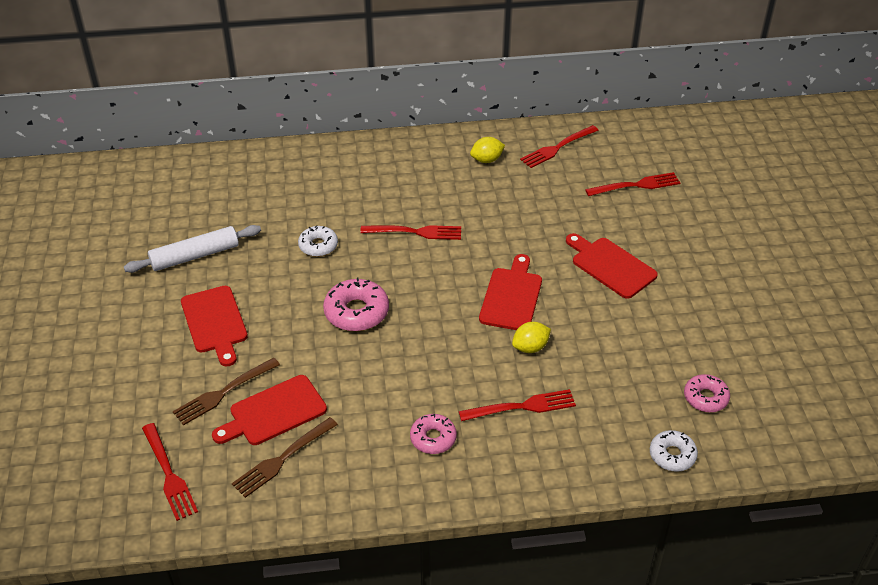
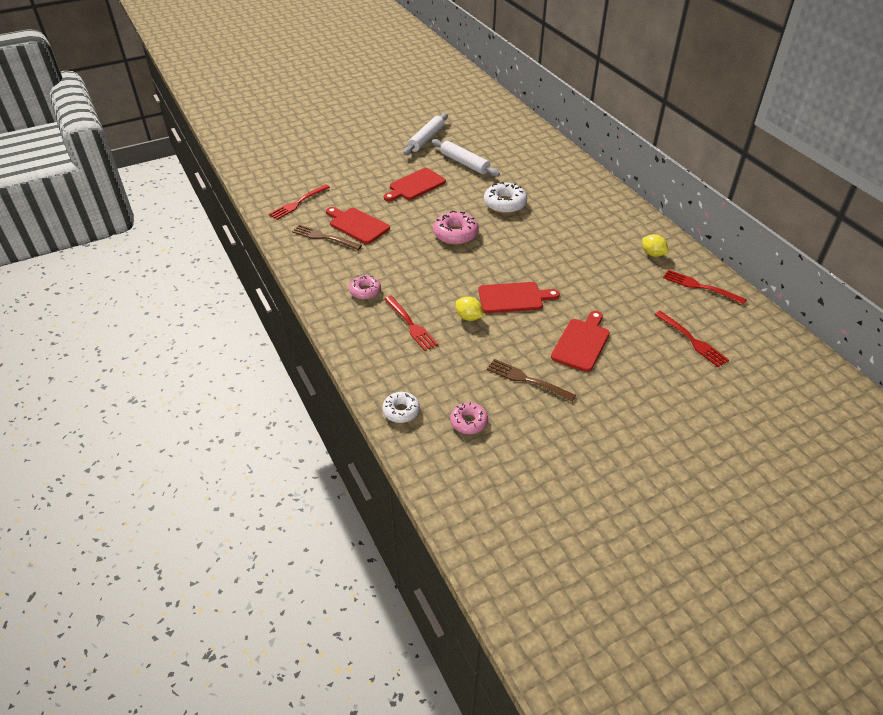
camera: 70 degrees right, 0 degrees up
(100, 278) = (426, 139): none -> white rolling pin
(224, 392) = (363, 204): brown fork -> brown fork (527, 380)
(318, 246) = (505, 204): white donut -> white donut, size x1.55
(415, 232) = (547, 239): red fork -> none

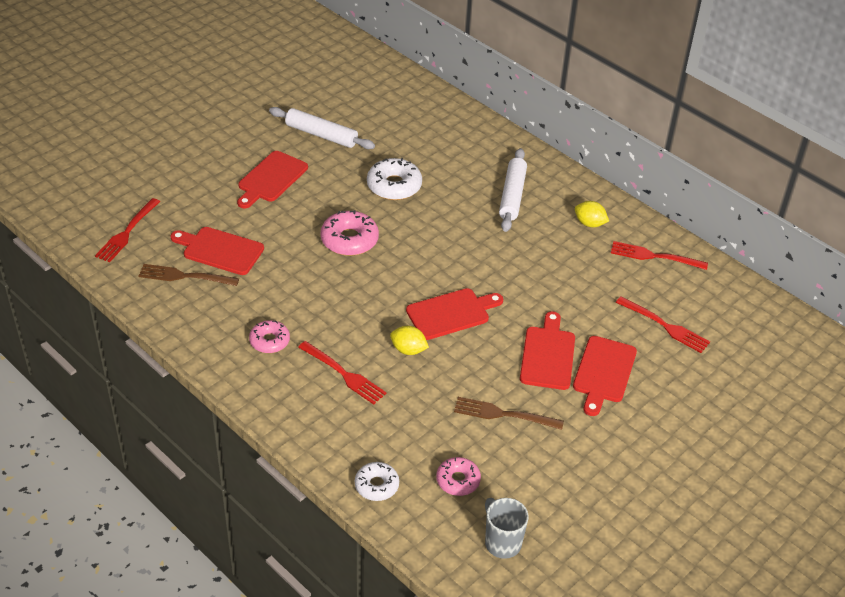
camera: 20 degrees left, 0 degrees up
(426, 139) = (257, 106): white rolling pin -> white rolling pin (512, 195)
(486, 479) = (502, 542): none -> grey mug
(625, 365) = (603, 372): none -> red cutting board

